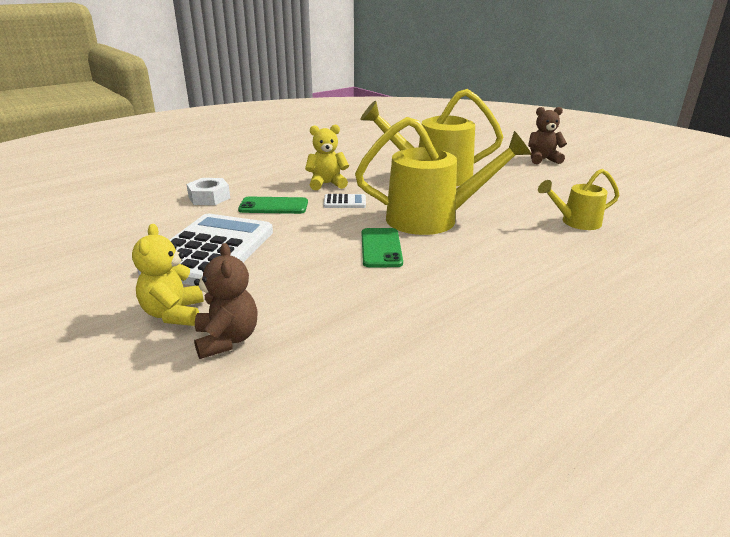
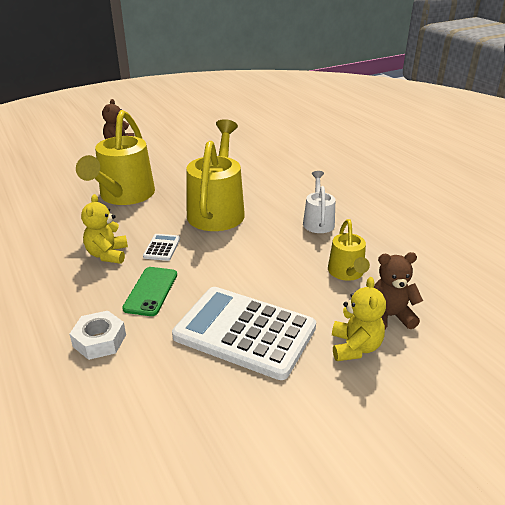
camera: 80 degrees left, 5 degrees up
(174, 313) = (355, 347): yellow teddy bear -> yellow teddy bear turned 90 degrees counterclockwise
(381, 248) = (262, 239): green phone -> none
(442, 283) = (318, 221): none -> white watering can
(575, 222) = (243, 161): yellow watering can -> yellow watering can (347, 273)

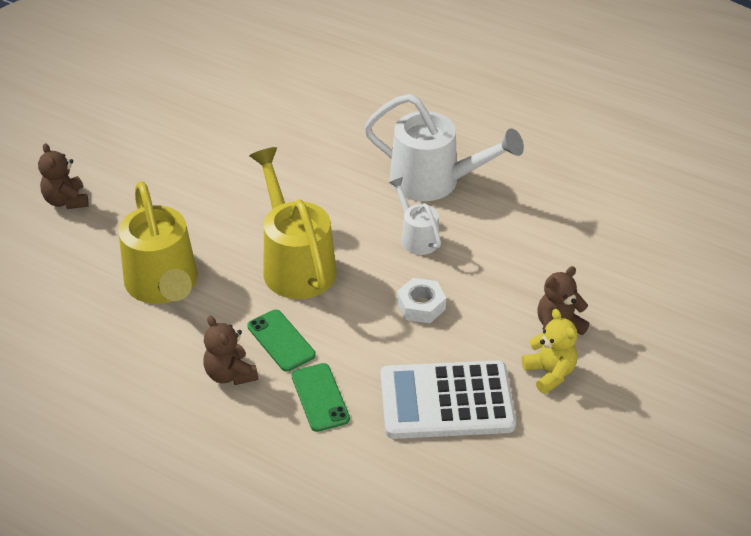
camera: 30 degrees left, 10 degrees up
(99, 340) = (322, 470): white nut -> white nut (421, 306)
(108, 254) = (230, 374): yellow teddy bear -> brown teddy bear
(162, 248) = (281, 341): white calculator -> green phone
(347, 273) = (490, 295): yellow watering can -> none
(359, 196) = (434, 182): none -> white watering can

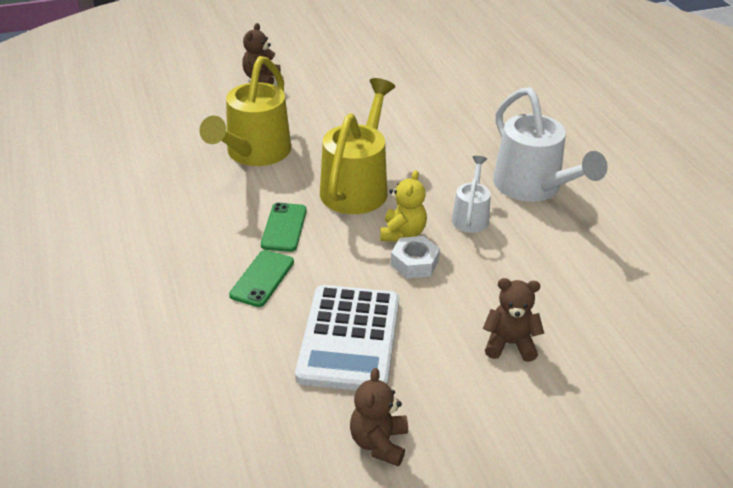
camera: 40 degrees right, 5 degrees down
(230, 374) = (224, 228): brown teddy bear -> brown teddy bear (379, 443)
(446, 401) = (349, 338): white calculator -> white calculator turned 120 degrees counterclockwise
(549, 373) = (460, 372): yellow teddy bear -> yellow teddy bear (402, 233)

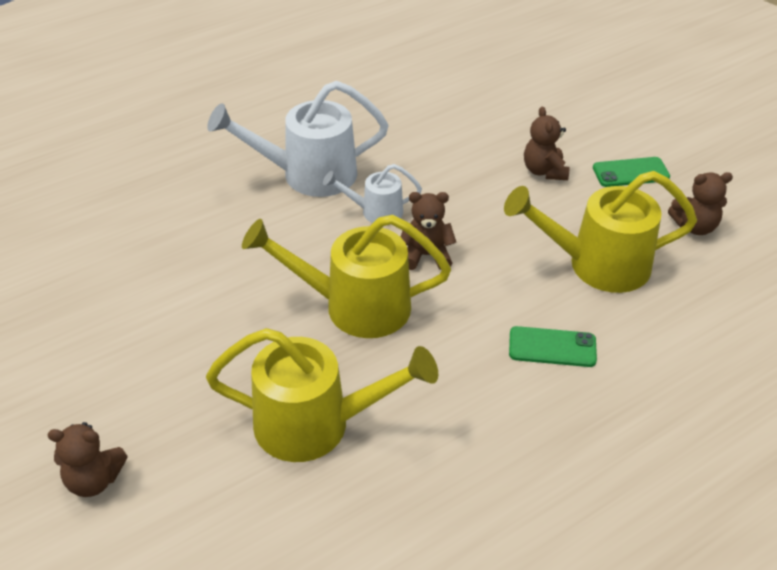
camera: 105 degrees left, 5 degrees up
(284, 227) = (459, 352): green phone -> green phone (630, 173)
(349, 338) = (597, 265): white calculator -> yellow watering can
(402, 233) = (426, 255): yellow teddy bear -> brown teddy bear
(414, 263) = (469, 240): white nut -> none
(533, 188) = (308, 175): white watering can -> white watering can turned 150 degrees counterclockwise

